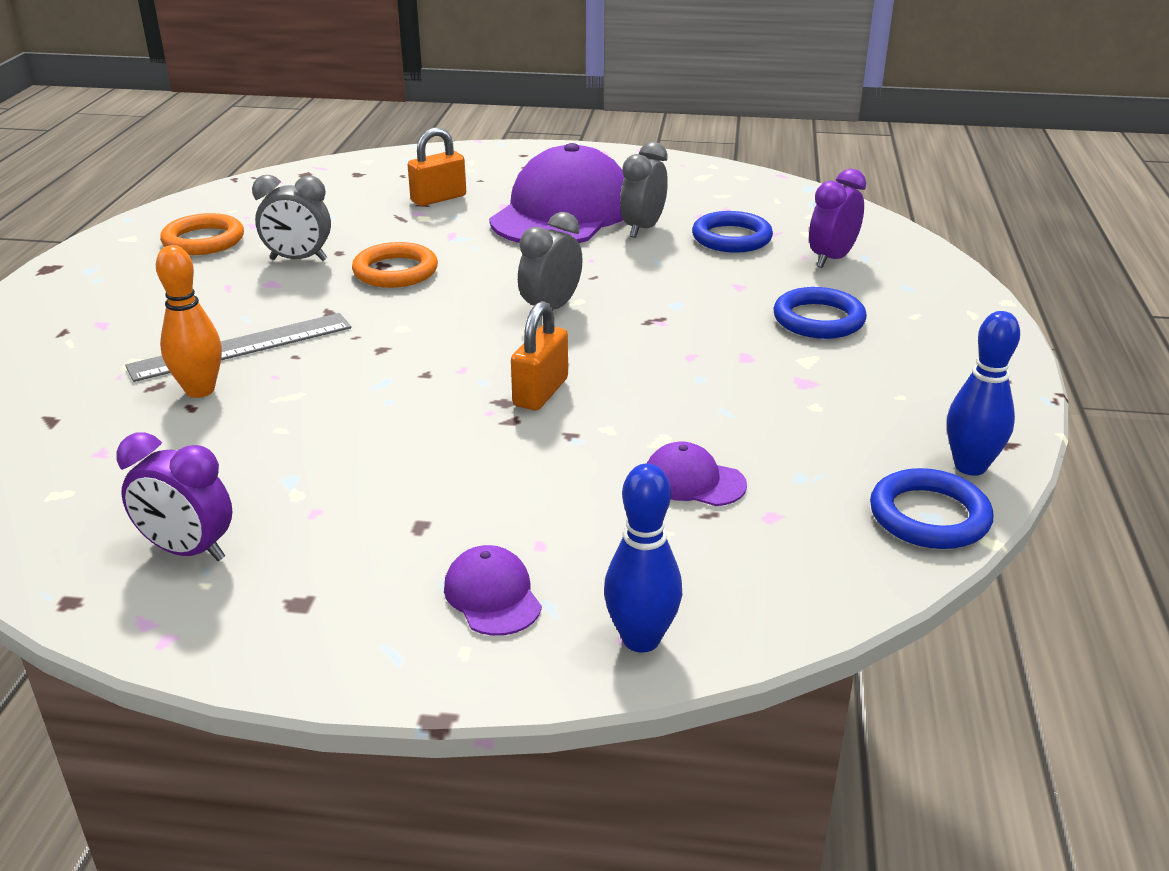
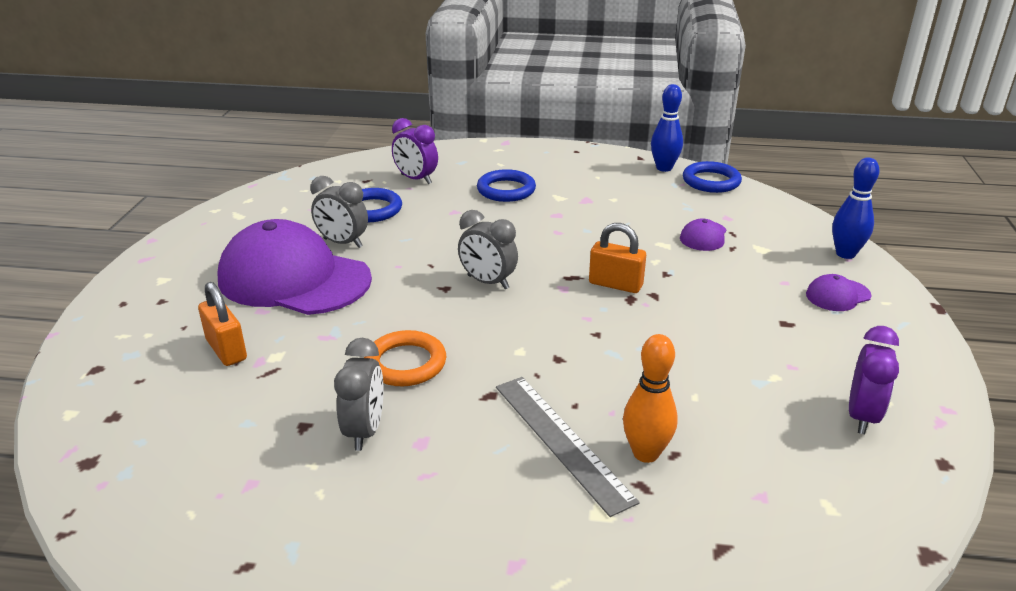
camera: 90 degrees left, 0 degrees up
(203, 240) = (288, 521): orange ring -> none

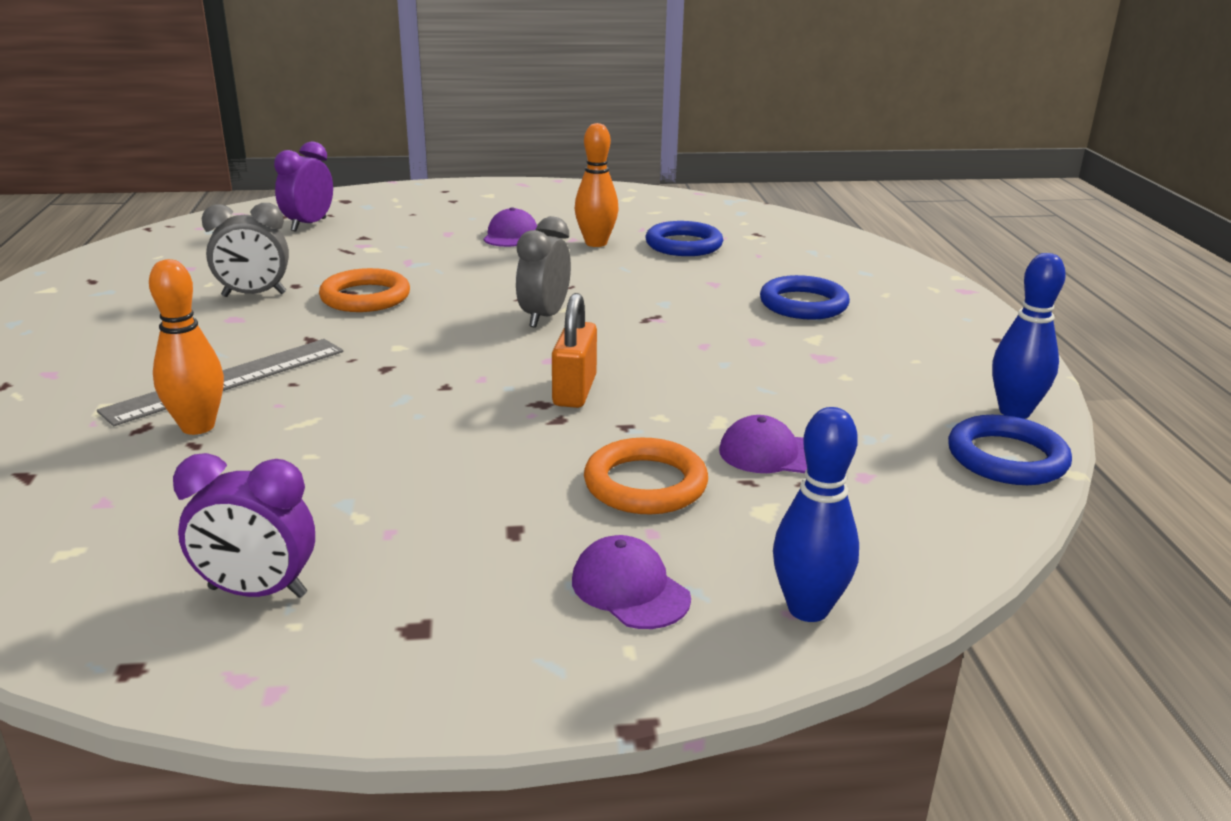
camera: 75 degrees right, 5 degrees down
(226, 350) = (378, 231): orange padlock -> none
(294, 279) = (510, 235): purple cap -> purple cap, size x0.41
(343, 243) = (596, 243): grey clock -> orange bowling pin
(416, 179) = (784, 255): purple clock -> purple clock (309, 225)
(736, 277) = (645, 484): none -> orange ring

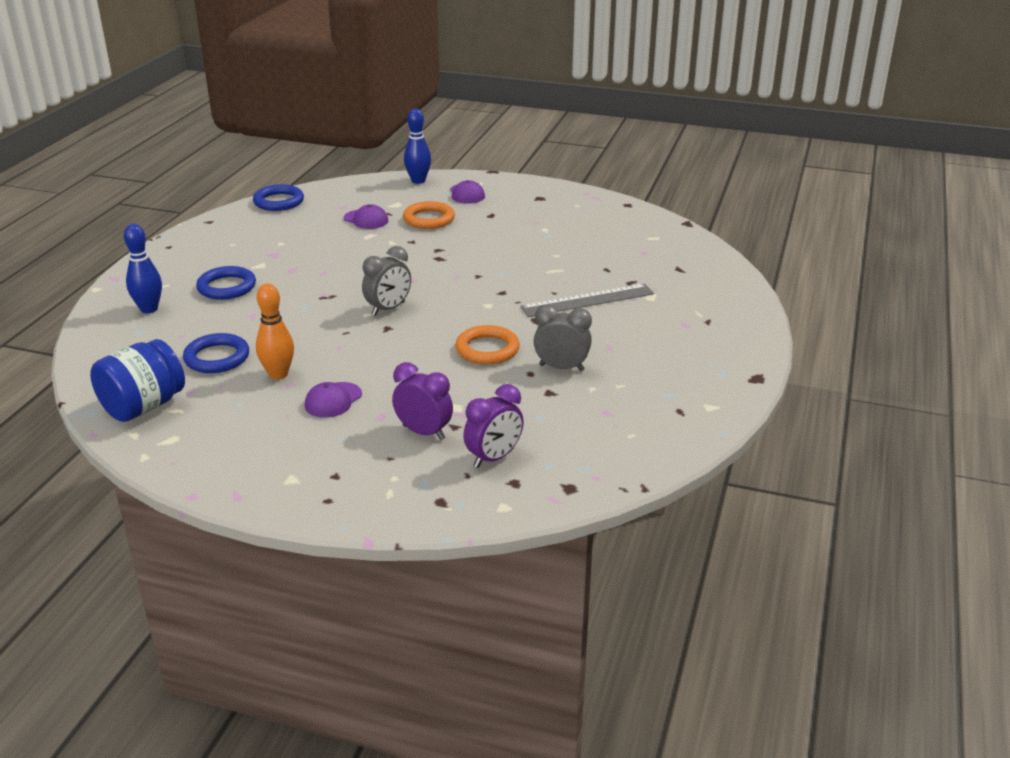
camera: 155 degrees left, 5 degrees up
(198, 427) = (604, 277): orange bowling pin -> none
(257, 592) = (587, 214): purple clock -> purple clock (424, 432)
(574, 391) = (417, 260): orange padlock -> none
(688, 209) = (143, 406): none -> blue jar
(1014, 412) = (239, 215): blue bowling pin -> blue bowling pin (149, 309)

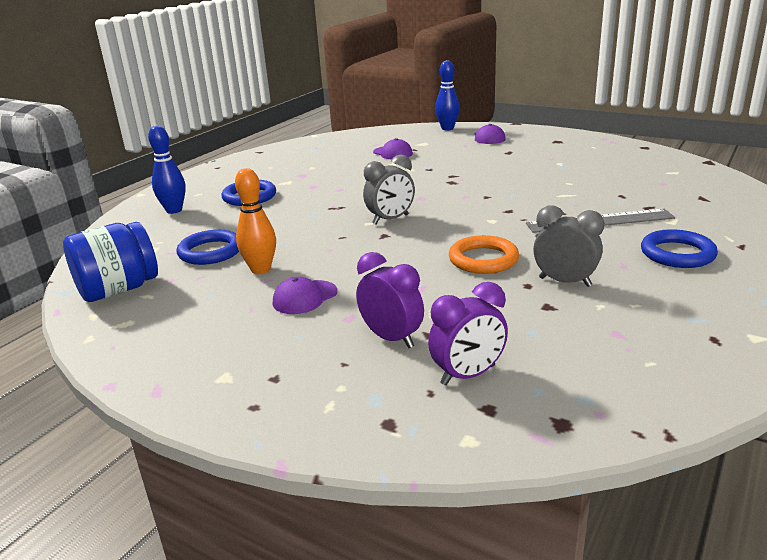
camera: 15 degrees right, 5 degrees down
(279, 201) = (323, 140): blue ring -> blue ring (677, 254)
(429, 219) = (449, 154): orange ring -> none

